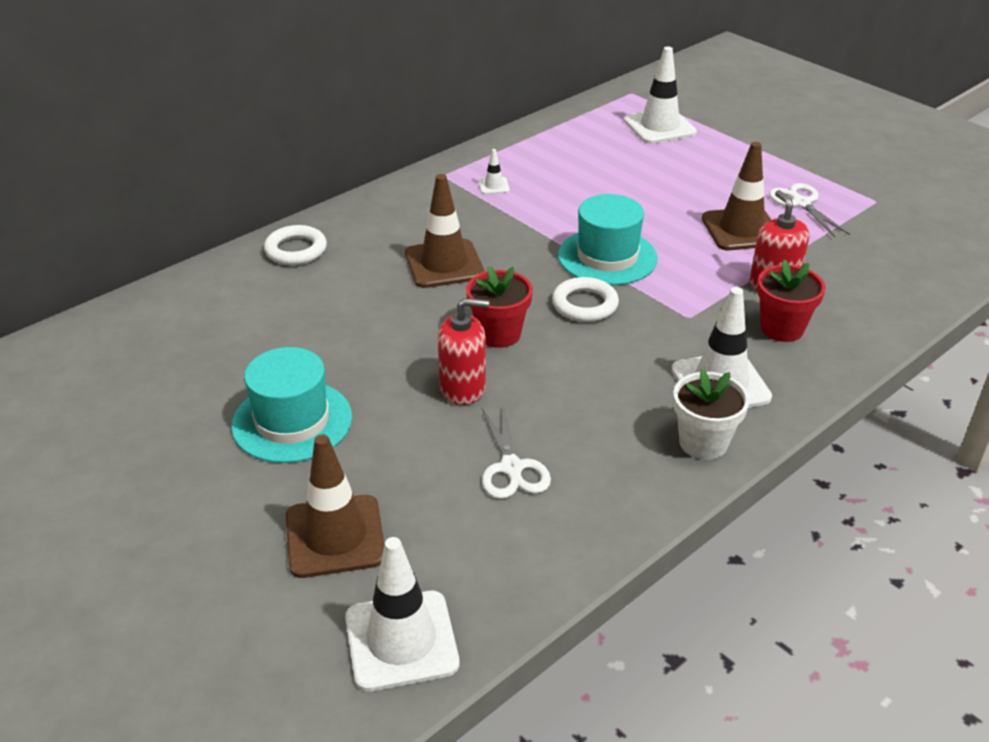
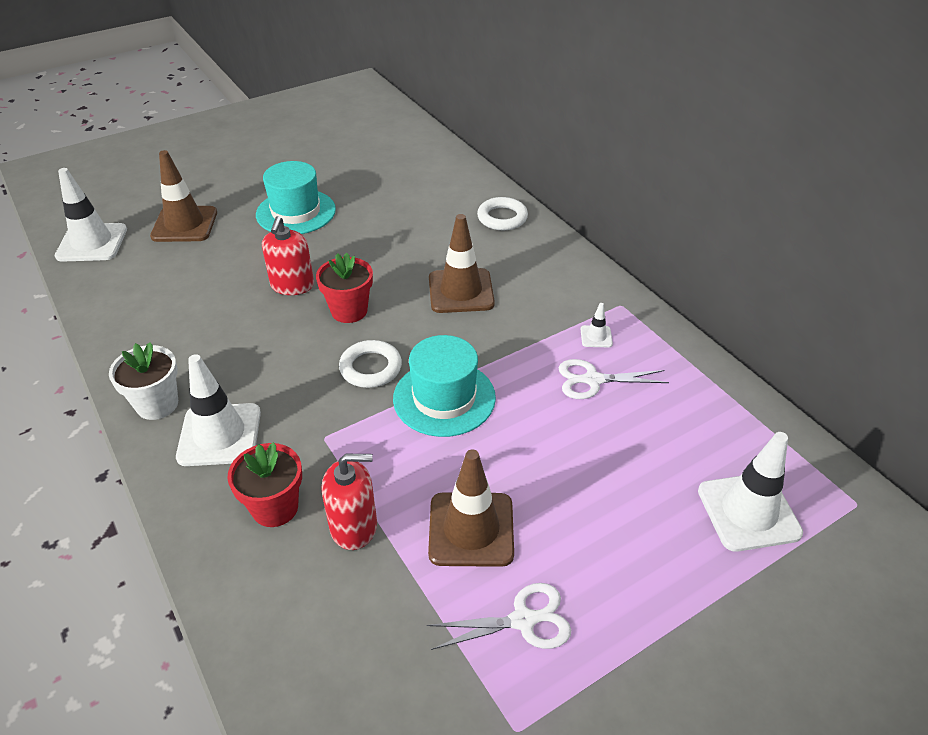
camera: 100 degrees right, 5 degrees up
(511, 468) = (195, 298): white scissors -> white scissors (593, 380)

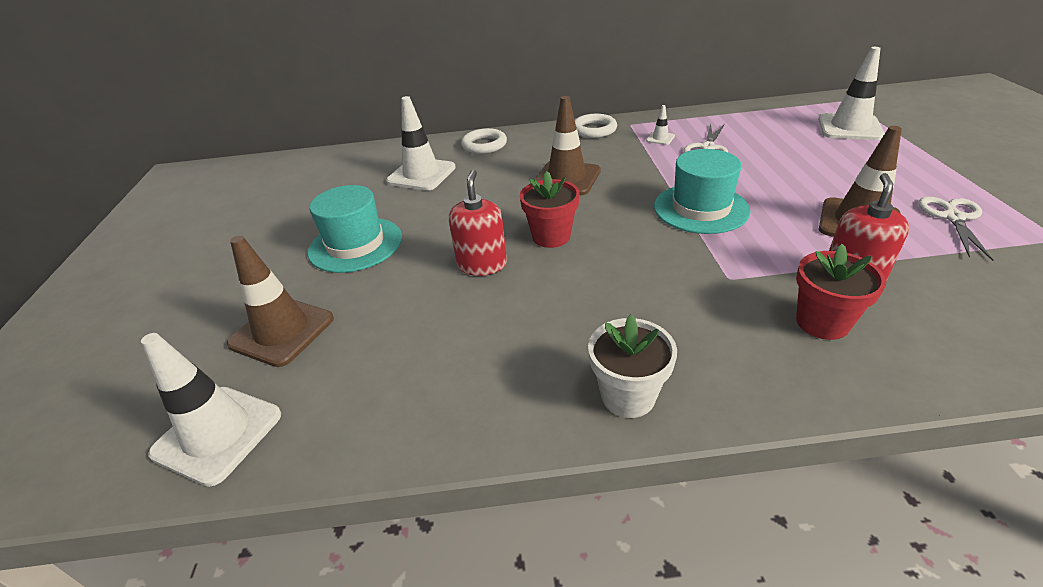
camera: 60 degrees left, 5 degrees down
(219, 435) = (702, 348): white traffic cone -> white traffic cone (421, 174)
(292, 285) = (482, 264): red soap dispenser -> red soap dispenser turned 120 degrees counterclockwise
(371, 368) = (642, 237): white ring -> white ring (594, 130)

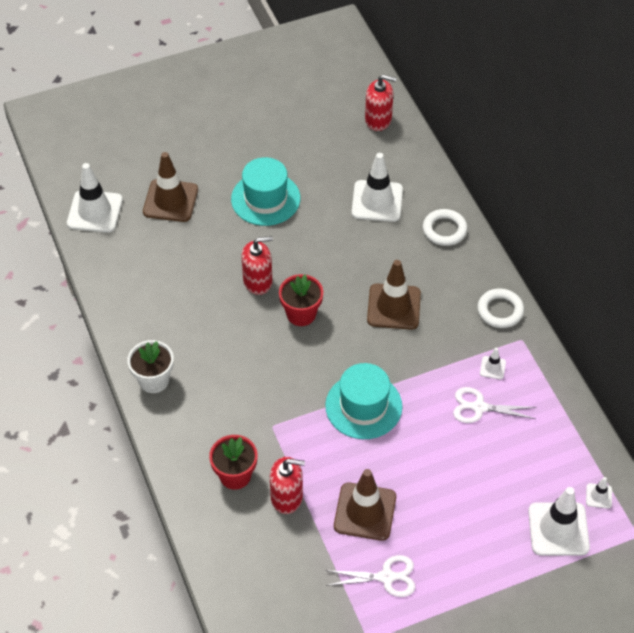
camera: 70 degrees right, 15 degrees up
(318, 164) = (378, 120): none -> red soap dispenser
(807, 110) = (598, 496): none -> white traffic cone

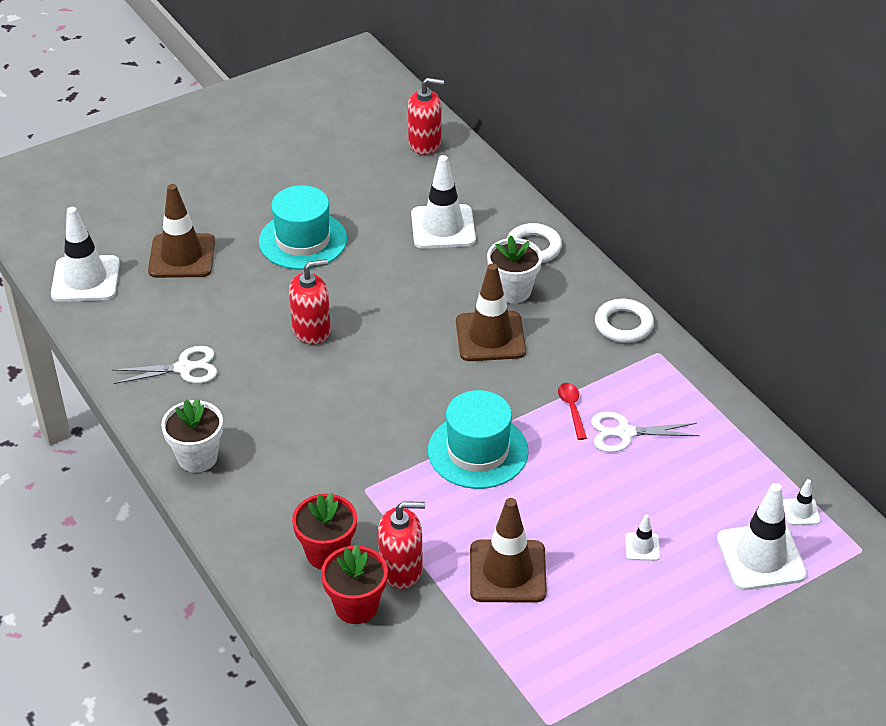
camera: 10 degrees left, 10 degrees down
(301, 314) = (375, 359): red flower pot -> red flower pot (356, 606)
(386, 577) = (554, 645): white scissors -> white scissors (184, 368)
(420, 268) = (513, 291): none -> white flower pot
(443, 380) = (572, 409): none -> red spoon
(492, 368) = (630, 387): white traffic cone -> white traffic cone (642, 547)

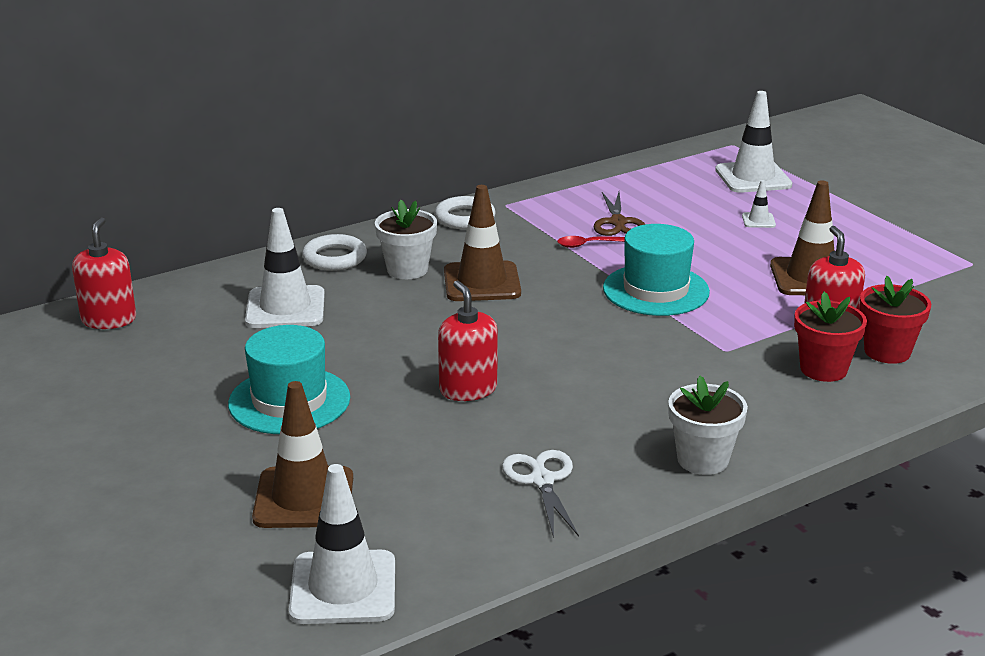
camera: 90 degrees left, 15 degrees down
(625, 433) = (618, 222): white scissors -> brown scissors
(801, 512) = (698, 161): white traffic cone -> none

